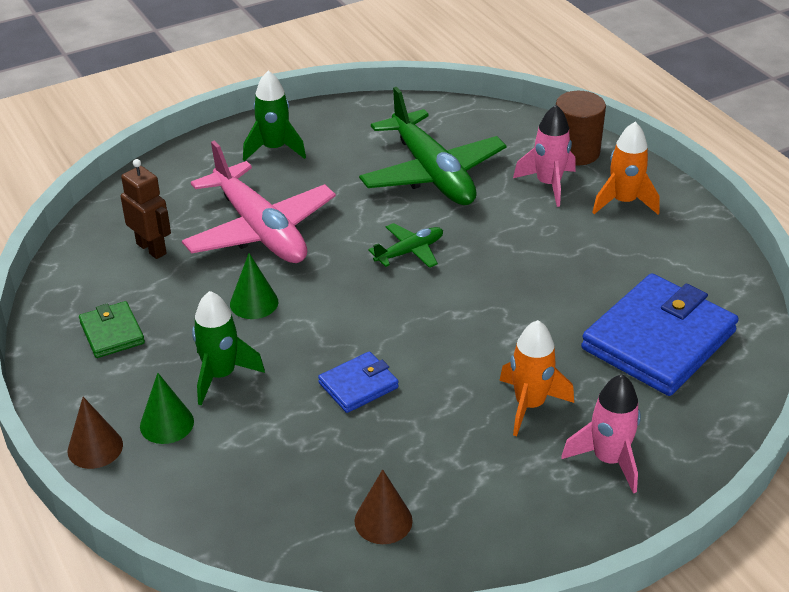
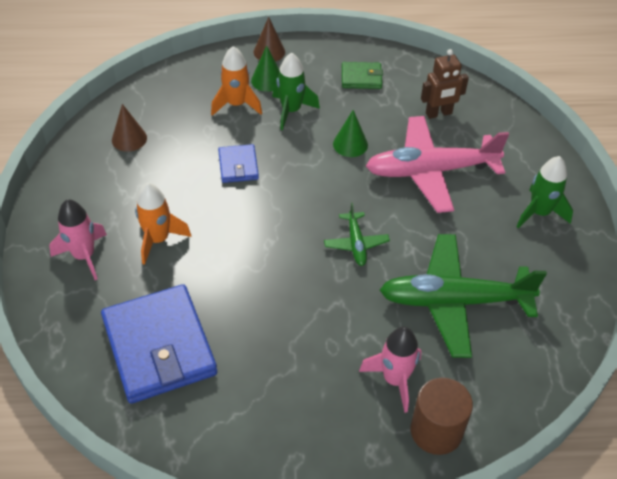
camera: 115 degrees right, 10 degrees up
(623, 202) = (337, 425): orange rocket -> orange rocket (236, 104)

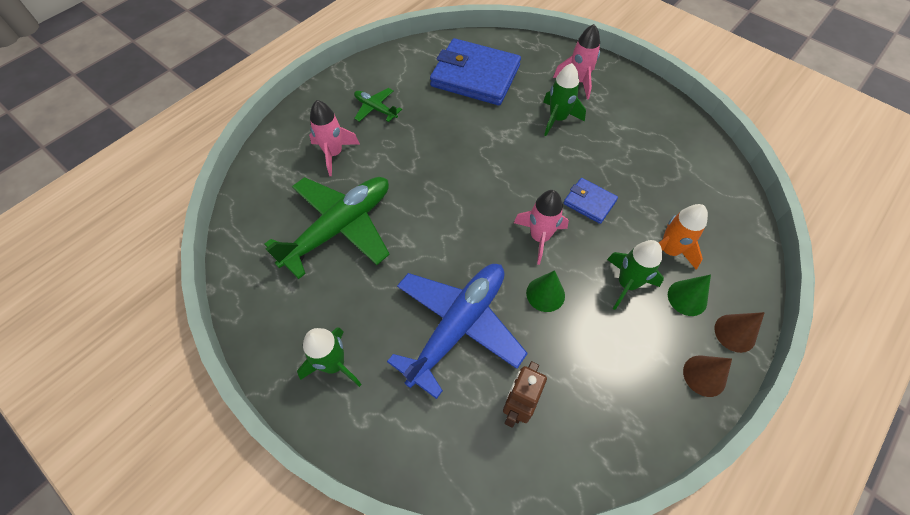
camera: 135 degrees right, 10 degrees up
(129, 139) = (679, 159): brown cone -> brown cone (704, 375)
(158, 239) = (557, 119): orange rocket -> green rocket
(307, 174) = (539, 237): none -> pink rocket
(356, 244) = (444, 214): green plane -> green plane (375, 109)
(361, 78) = (629, 383): green wallet -> none
(430, 171) = (458, 326): pink plane -> blue plane
(436, 431) = (286, 147): brown cylinder -> none

